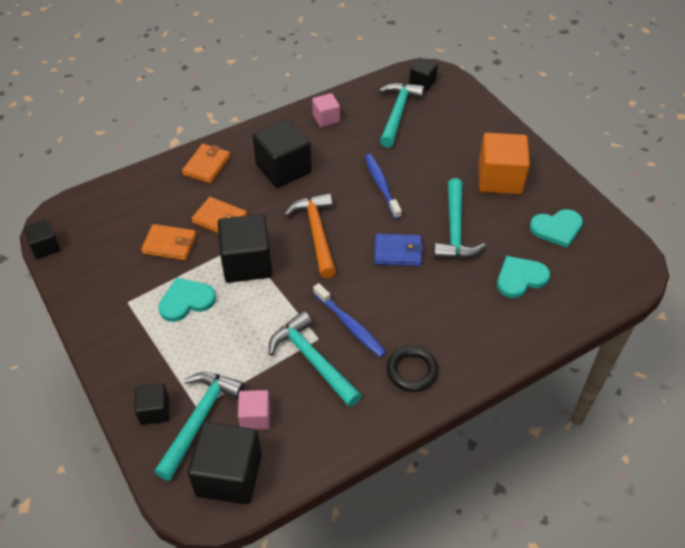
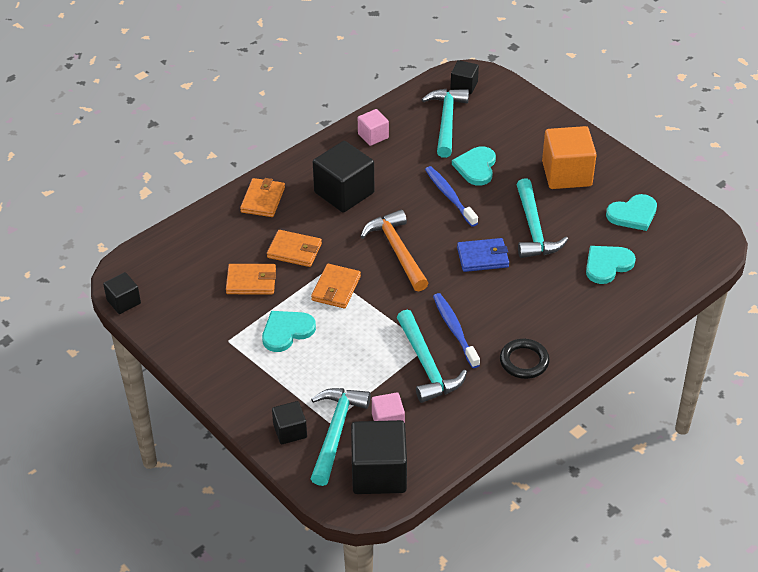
camera: 10 degrees left, 5 degrees down
(247, 263) = (336, 288): black cube -> orange wallet
(312, 360) = (427, 365): turquoise hammer -> turquoise hammer turned 150 degrees counterclockwise
(350, 325) = (454, 330): blue toothbrush -> blue toothbrush turned 150 degrees counterclockwise
(414, 160) = (476, 167): none -> turquoise heart

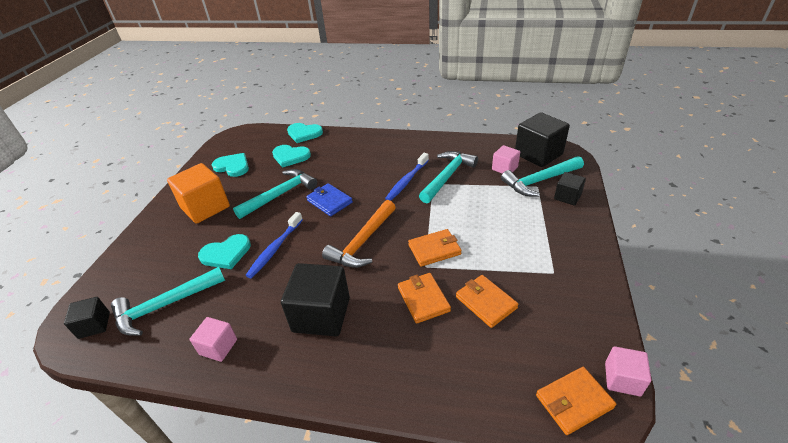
camera: 125 degrees left, 5 degrees down
(123, 302) = (622, 379): black cube -> pink cube
(263, 200) = (383, 371): orange wallet -> orange wallet (574, 401)
(286, 331) = (503, 248): turquoise heart -> turquoise heart (304, 133)
(524, 361) = (400, 149): black ring -> none

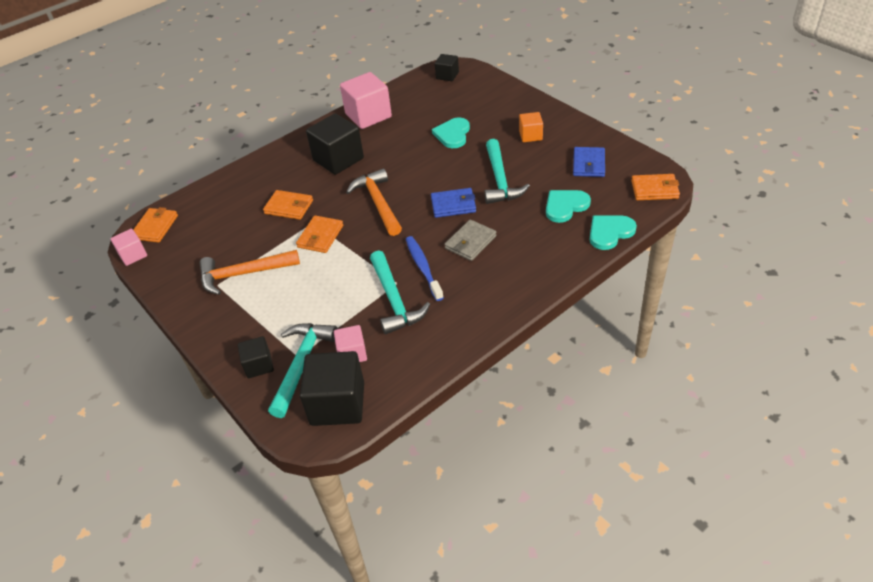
camera: 130 degrees right, 5 degrees up
(165, 306) = (430, 101): turquoise hammer -> none
(205, 207) = (530, 135): orange cube -> orange cube, size x0.54
(218, 347) = (368, 115): pink cube -> pink cube, size x1.84
(232, 166) = (588, 164): turquoise heart -> blue wallet
(275, 249) = (428, 158): blue toothbrush -> none
(362, 175) = (470, 242): none -> grey wallet
(486, 302) = (247, 234): orange wallet -> orange wallet (654, 189)
(524, 265) = (243, 274): none -> orange hammer

